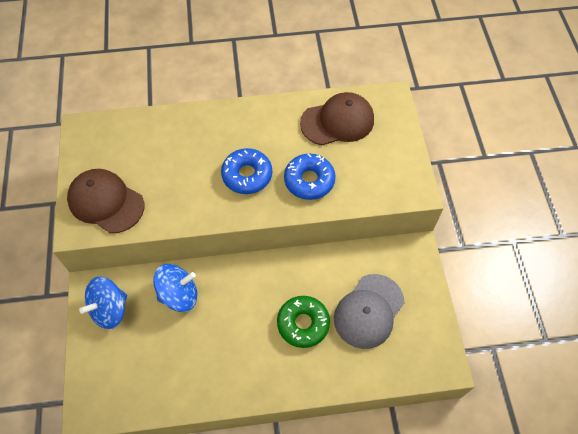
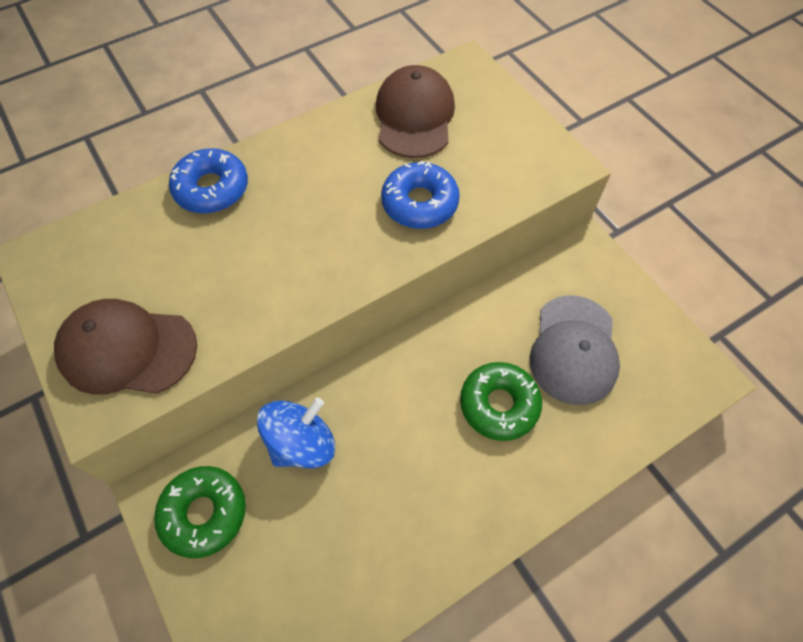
camera: 25 degrees left, 0 degrees up
(109, 309) = (204, 513): blue spinning top -> green donut
(247, 175) = (328, 228): blue donut -> blue donut (212, 189)
(337, 121) = (414, 116): brown cap -> brown cap turned 45 degrees counterclockwise

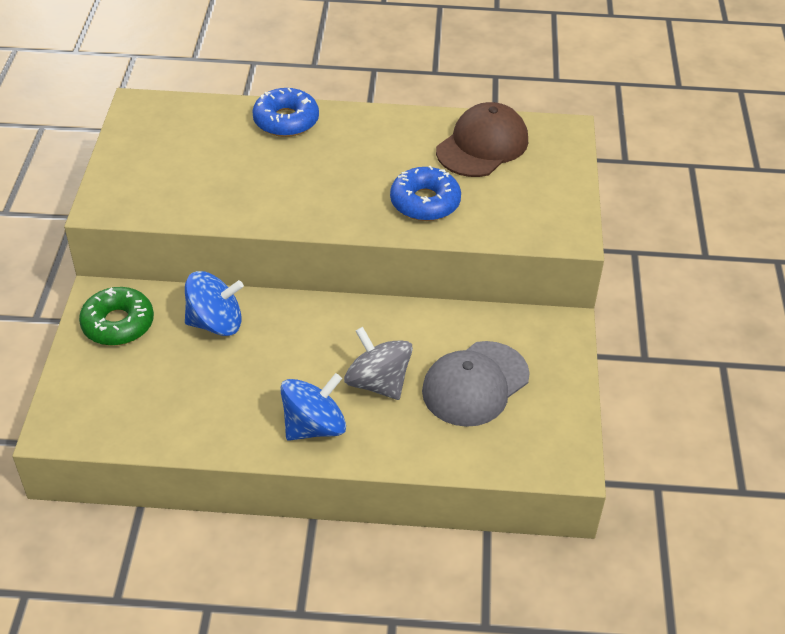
camera: 35 degrees right, 15 degrees down
(127, 349) = (147, 185): brown cap -> none
(487, 492) = (314, 426): none -> blue spinning top
(499, 404) = (378, 383): green donut -> grey spinning top

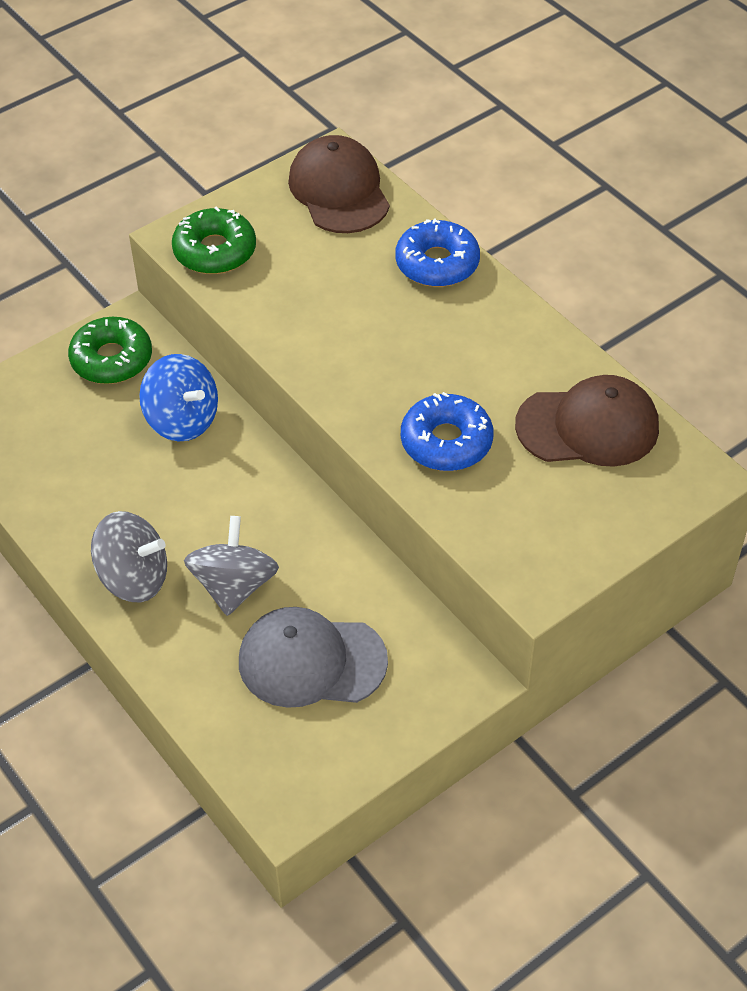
camera: 50 degrees right, 5 degrees up
(140, 198) = (215, 251): none -> green donut
(170, 119) = (339, 190): none -> brown cap
(314, 426) = (133, 578): blue spinning top -> grey spinning top

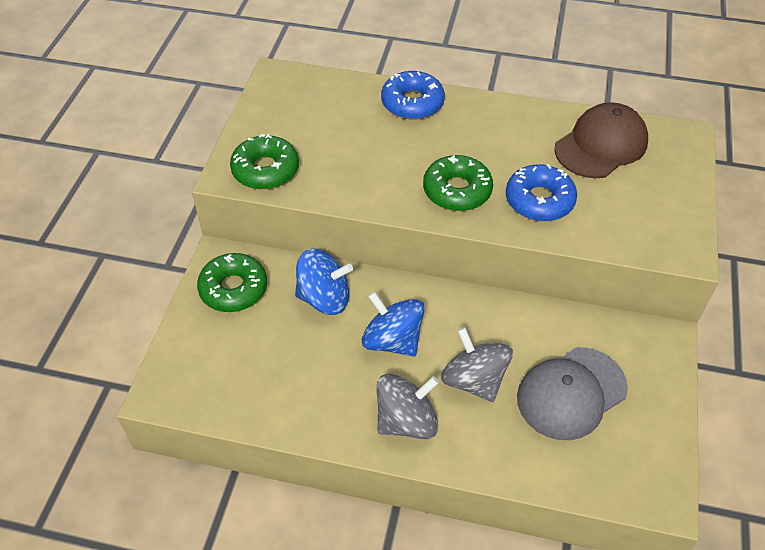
camera: 40 degrees left, 0 degrees up
(200, 500) = (392, 340): none -> blue spinning top
(339, 190) = (304, 92): brown cap -> none
(374, 381) = (457, 190): none -> green donut

